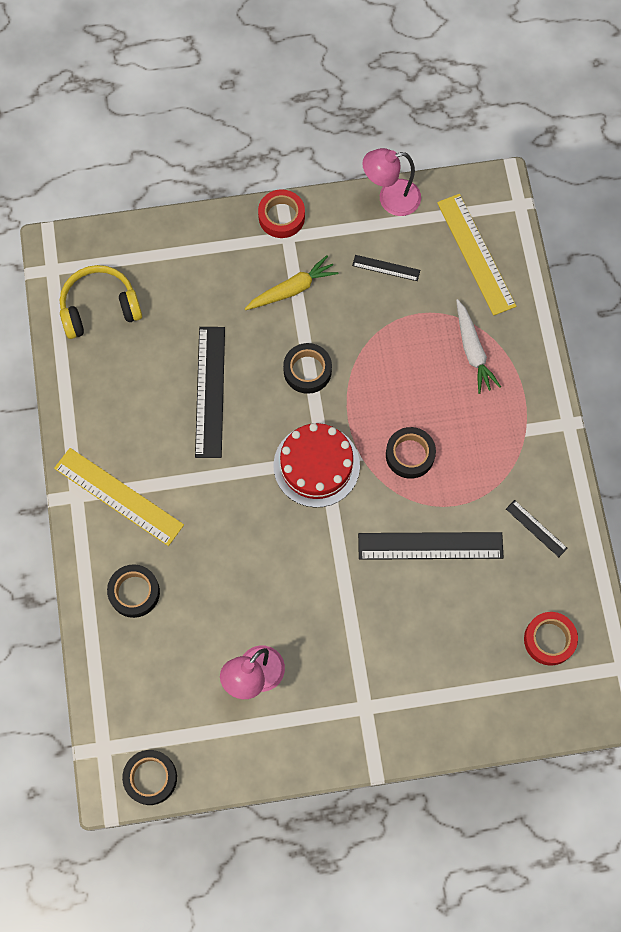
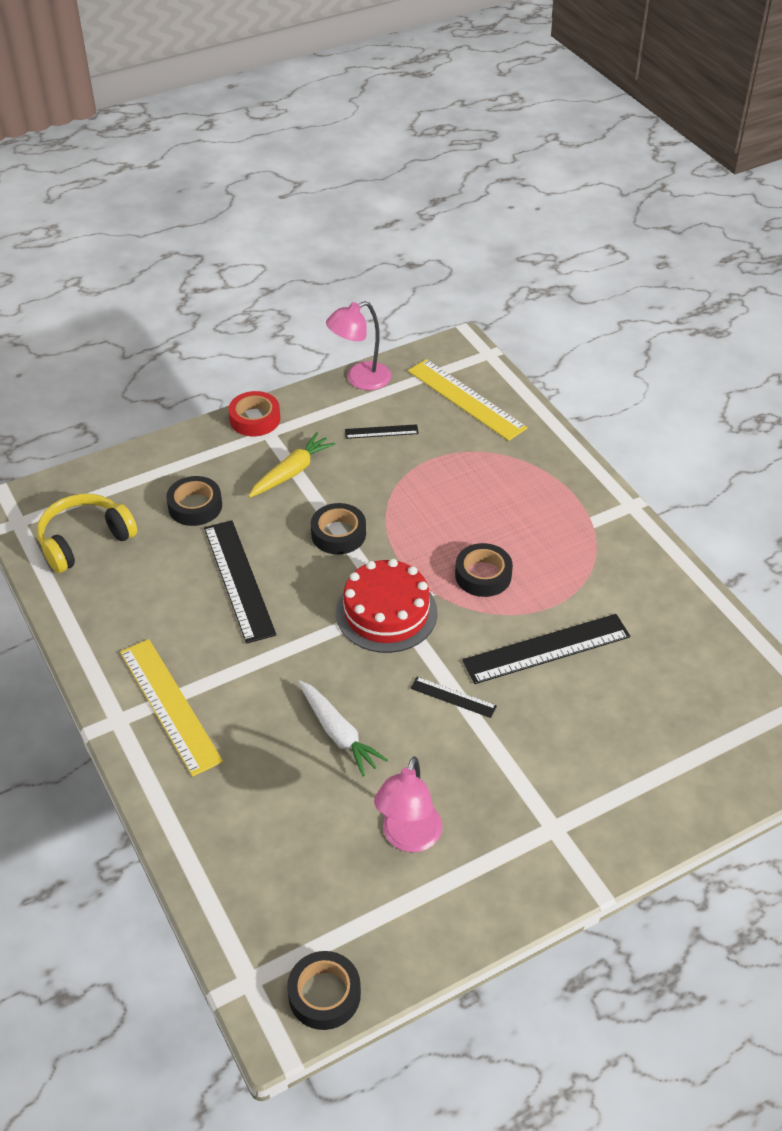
camera: 20 degrees left, 25 degrees down
(118, 496) = (169, 705): yellow ruler -> yellow ruler turned 45 degrees clockwise
(134, 592) = (225, 795): black tape -> black tape (195, 506)
(472, 350) = (503, 473): white carrot -> white carrot (338, 733)
(536, 528) = (649, 601): black ruler -> black ruler (453, 697)
(549, 640) = (721, 696): red tape -> none

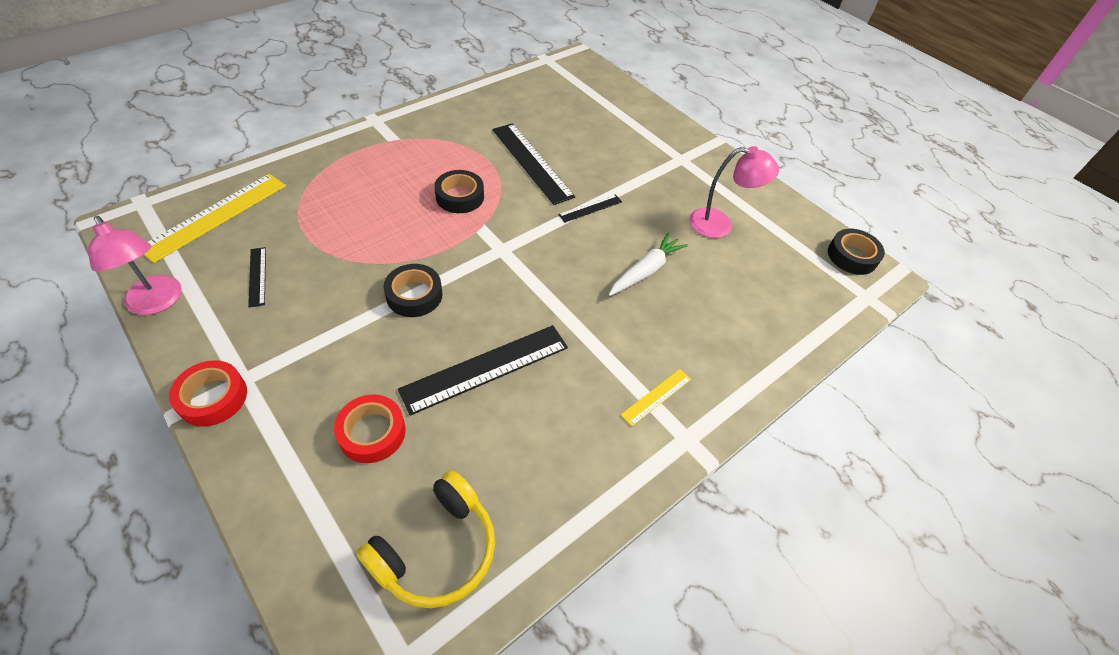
camera: 105 degrees left, 5 degrees up
(85, 540) = (436, 550): yellow headphones -> yellow headphones turned 90 degrees counterclockwise
(169, 705) = (656, 397): yellow ruler -> yellow ruler, size x0.50
(195, 506) = (372, 432): black tape -> red tape
(291, 472) = (318, 346): yellow carrot -> none
(386, 612) = (511, 252): red cake -> none
(453, 697) = (590, 208): black ruler -> black ruler turned 45 degrees clockwise

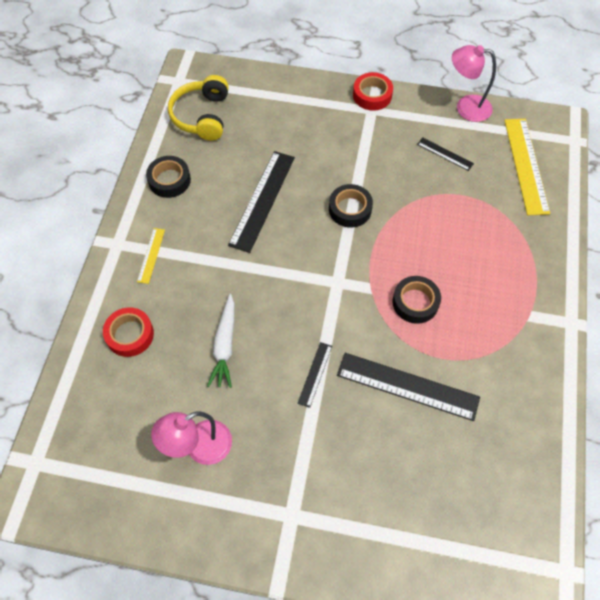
camera: 145 degrees right, 10 degrees up
(372, 432) = (282, 133): red tape -> red tape (130, 335)
(852, 256) = (63, 507): black tape -> black tape (169, 180)

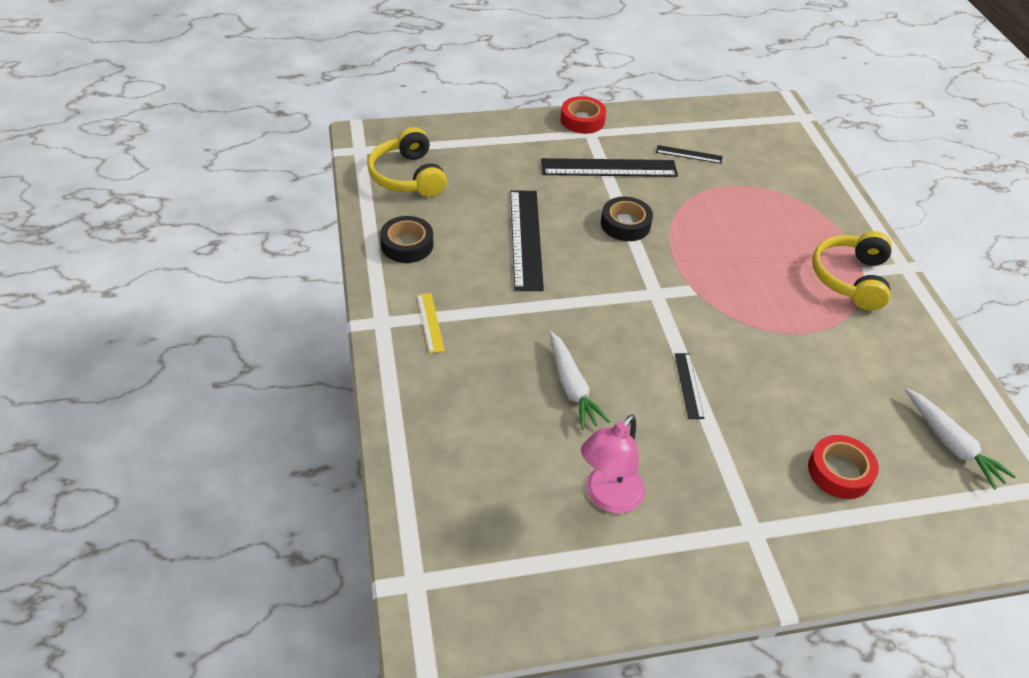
camera: 25 degrees left, 15 degrees down
(130, 335) = (453, 408): red tape -> red tape (839, 471)
(407, 386) = (790, 368): black ruler -> black ruler (609, 168)
(415, 302) = (747, 290): black tape -> none
(466, 107) = (682, 111): pink lamp -> none
(501, 502) = (951, 444): none -> white carrot
(513, 319) = (850, 278): none -> yellow headphones
(526, 165) = (772, 147): yellow ruler -> none

